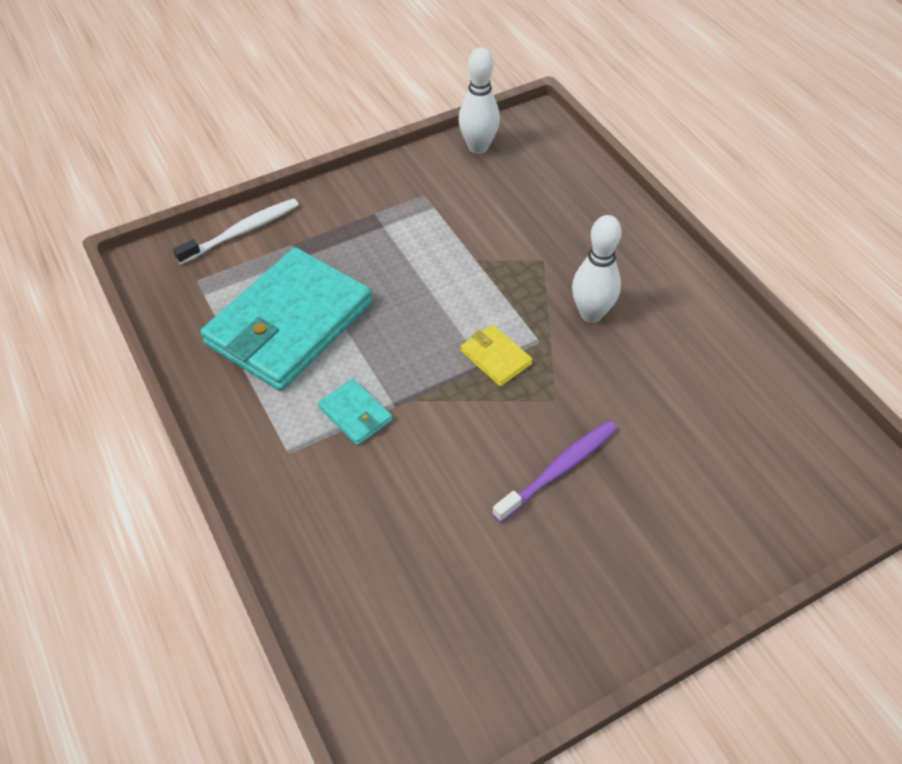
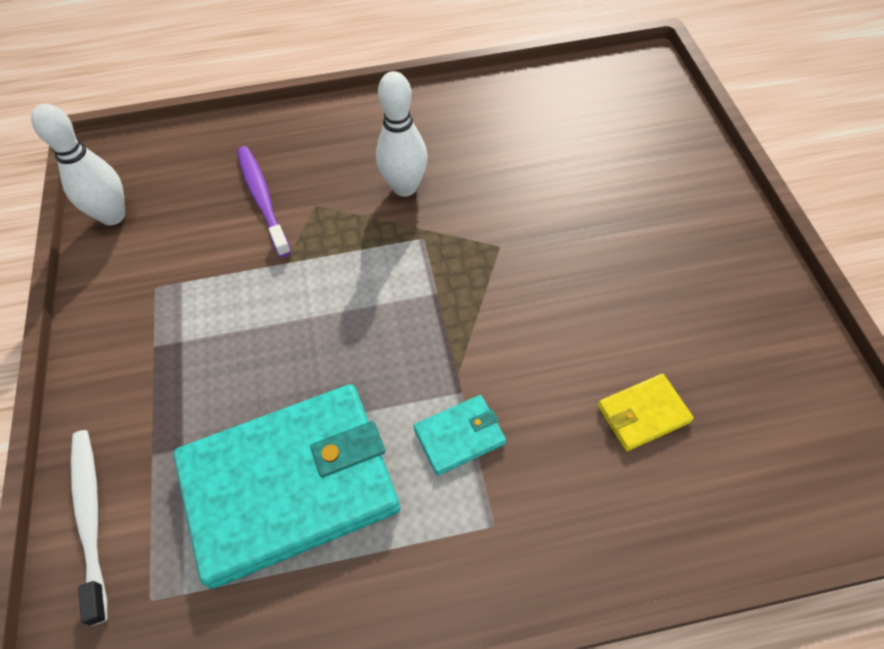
camera: 70 degrees left, 5 degrees up
(289, 324) = (290, 485): turquoise wallet -> turquoise wallet turned 75 degrees counterclockwise
(495, 357) = (429, 280): yellow wallet -> yellow wallet (643, 414)
(558, 470) = (585, 266): purple toothbrush -> purple toothbrush (262, 199)

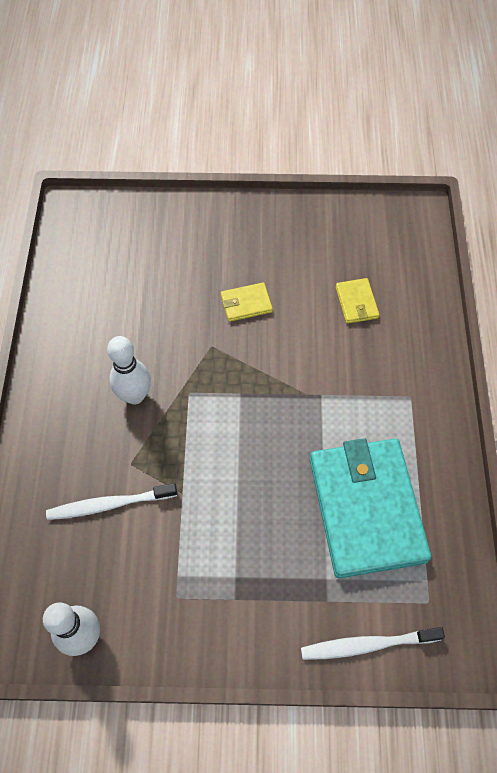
camera: 80 degrees left, 5 degrees up
(262, 199) = (110, 504): purple toothbrush -> white toothbrush
(459, 436) = (351, 402): turquoise wallet -> none
(580, 270) = (246, 304): none -> yellow wallet

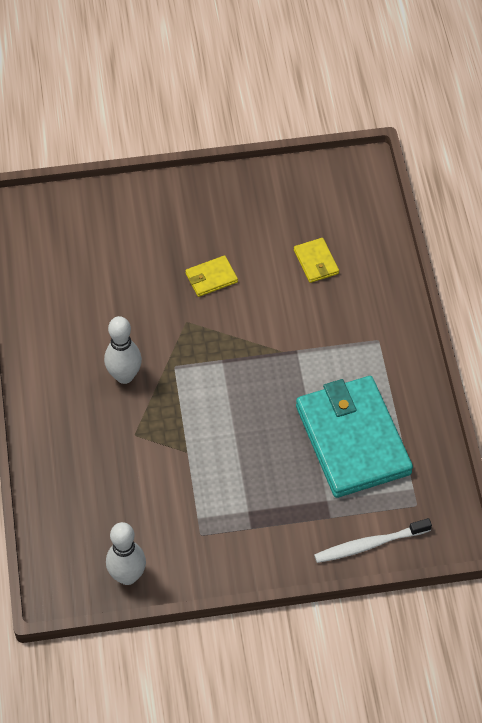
camera: 10 degrees left, 5 degrees down
(110, 504) = (124, 470): white toothbrush -> none

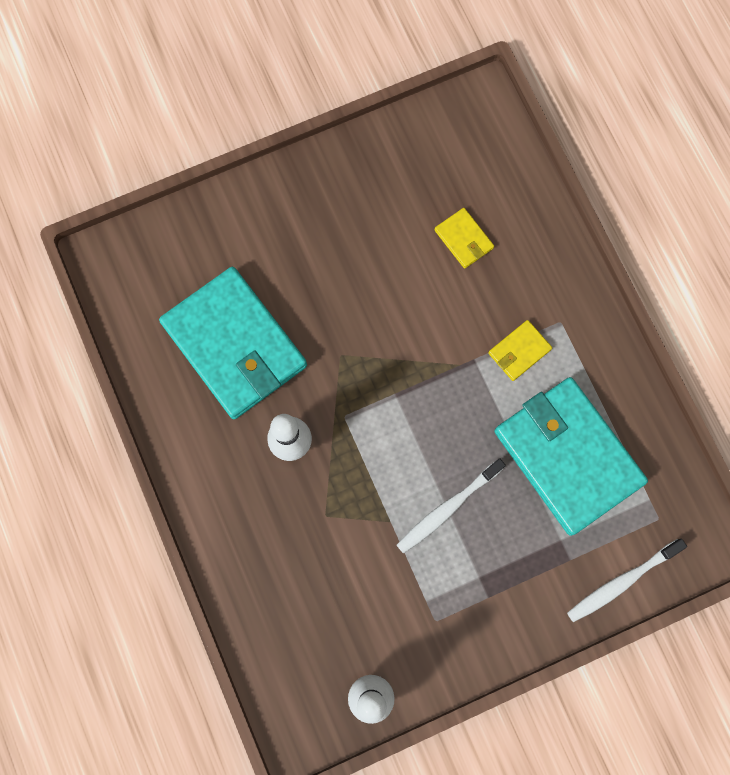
camera: 15 degrees left, 20 degrees up
(102, 294) = (235, 345): none -> turquoise wallet
(211, 278) = (352, 291): yellow wallet -> yellow wallet (519, 351)
(239, 453) = (448, 508): none -> white toothbrush

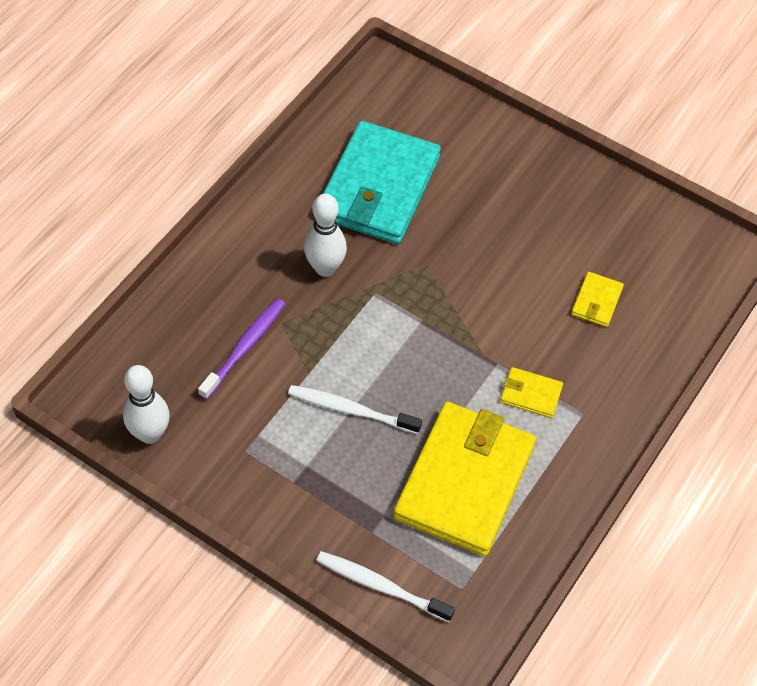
camera: 55 degrees right, 20 degrees down
(332, 563) = (244, 348): none -> purple toothbrush
(567, 456) = (464, 481): turquoise wallet -> yellow wallet

